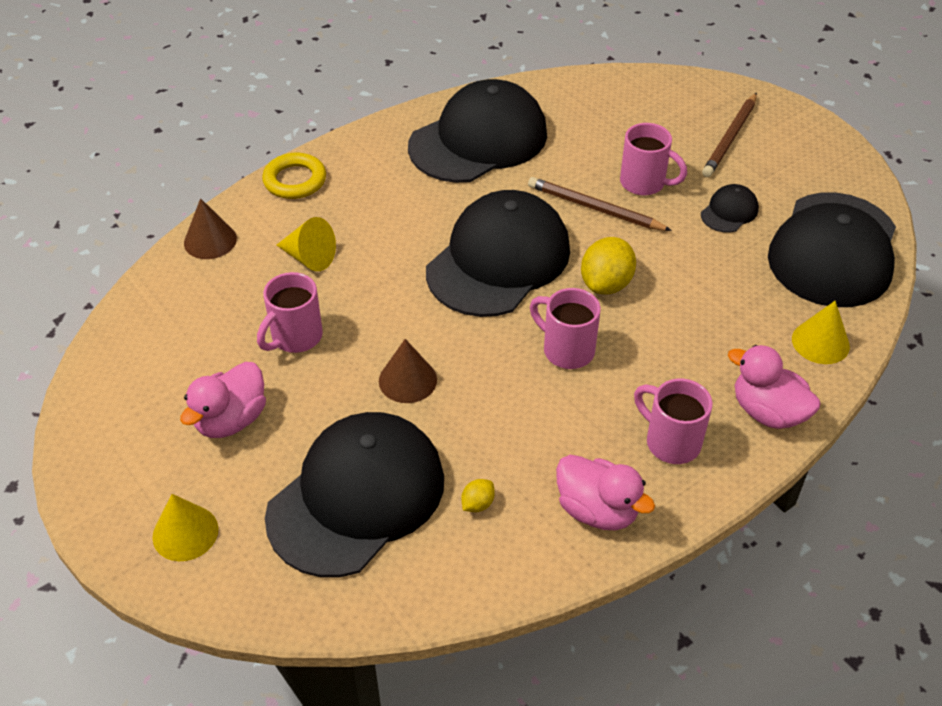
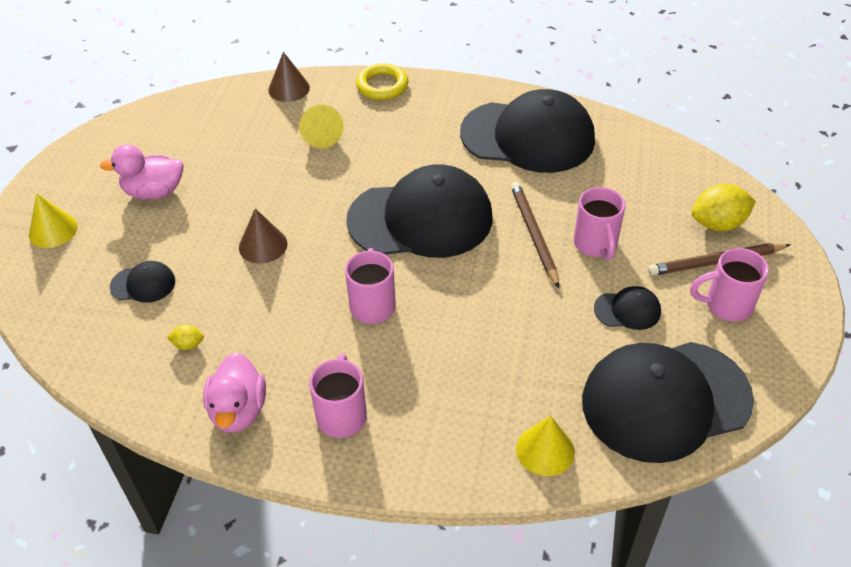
camera: 50 degrees right, 0 degrees up
(295, 337) = (247, 174): pink mug -> pink mug (726, 305)
(357, 497) = (143, 284): black cap -> black cap, size x0.42
(606, 284) = (462, 287): yellow lemon -> yellow lemon (718, 224)
(767, 412) = (431, 457): pink duck -> none

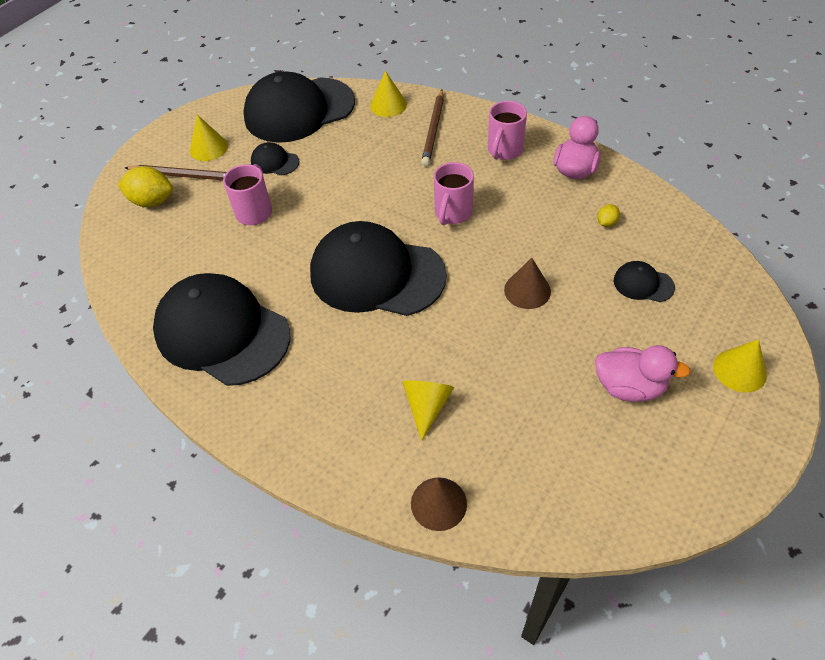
camera: 155 degrees left, 5 degrees up
(188, 344) = (606, 222): yellow lemon -> yellow lemon turned 75 degrees counterclockwise
(382, 86) = (324, 464): yellow ring -> none
(534, 235) = (294, 233): brown pencil -> brown pencil (433, 129)
(665, 400) = (299, 110): black cap -> black cap turned 150 degrees clockwise
(726, 305) = (209, 148): pink mug -> yellow cone

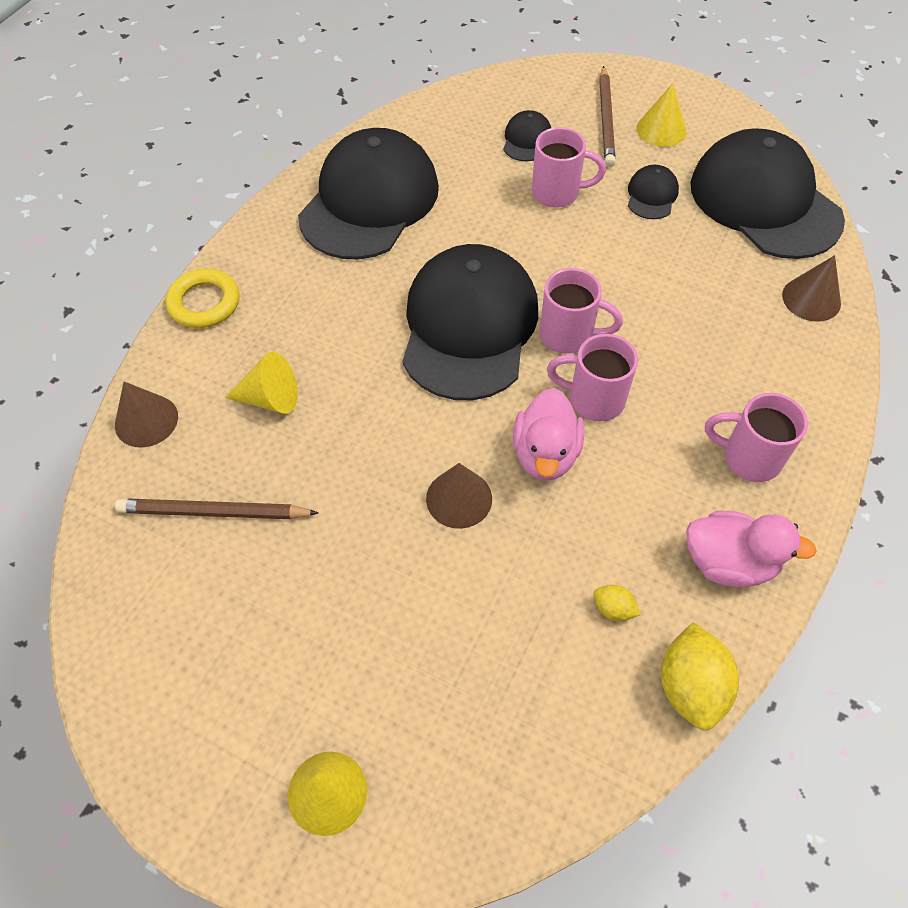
camera: 80 degrees right, 5 degrees up
(152, 201) = (557, 103): yellow lemon -> yellow lemon (690, 686)
(310, 462) = (204, 303): none -> yellow ring
(388, 105) = (811, 299): yellow cone -> brown cone
(396, 220) = (568, 335): none -> pink mug
(433, 129) = (771, 360): brown pencil -> brown pencil (214, 512)
(629, 387) = (297, 628): pink duck -> pink duck (545, 454)
(643, 284) = (488, 658): black cap -> black cap (527, 140)

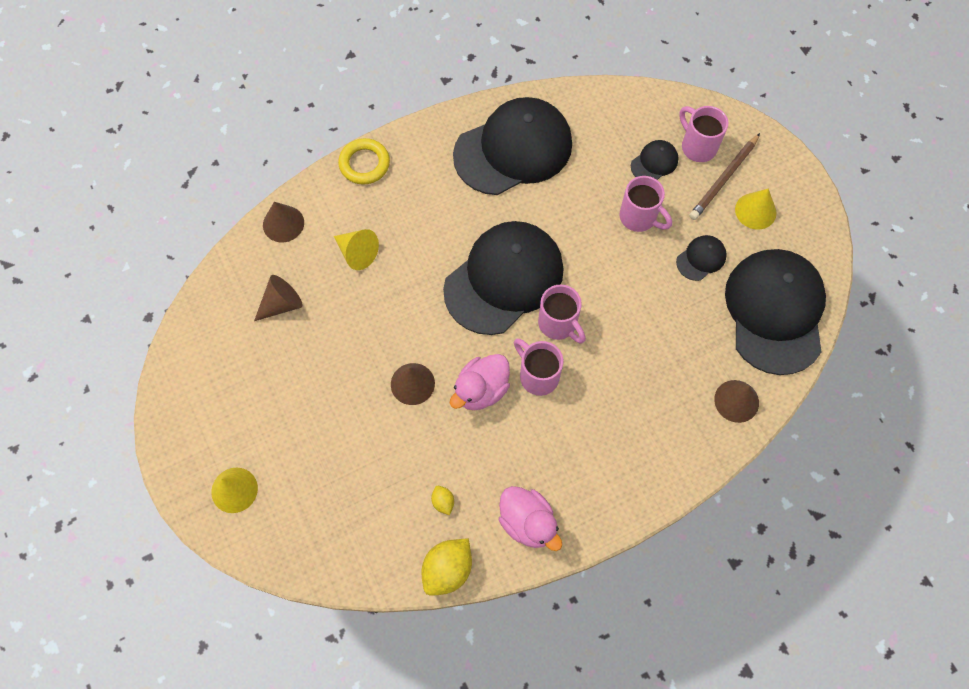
camera: 35 degrees right, 10 degrees up
(214, 512) = (281, 304): brown pencil -> brown cone
(748, 457) = (596, 473): pink mug -> pink mug (697, 146)

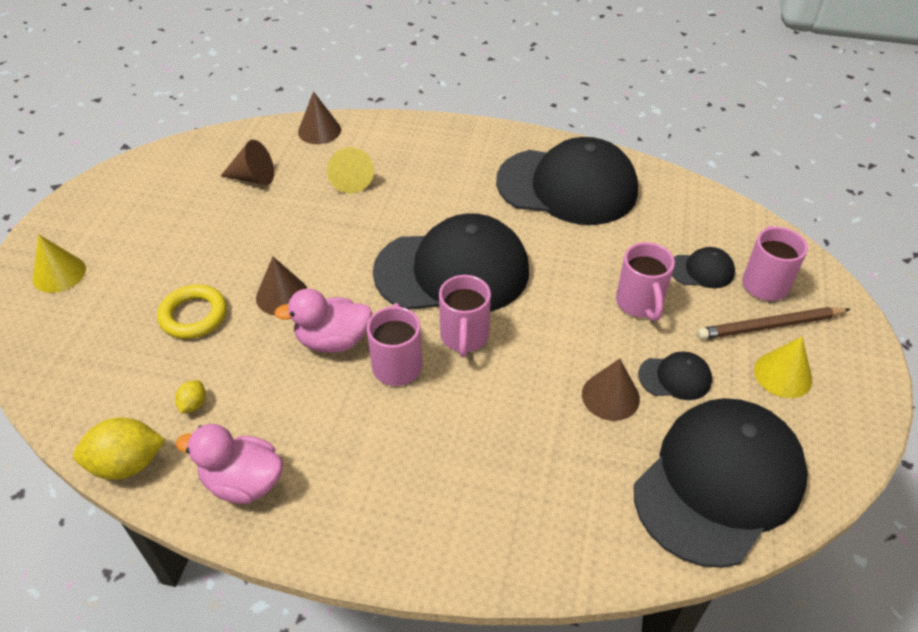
camera: 40 degrees right, 20 degrees down
(364, 164) = (427, 129): yellow ring -> yellow ring (194, 315)
(528, 522) = (243, 482): pink duck -> pink duck turned 105 degrees clockwise
(736, 401) = (585, 538): brown cone -> brown cone (610, 396)

